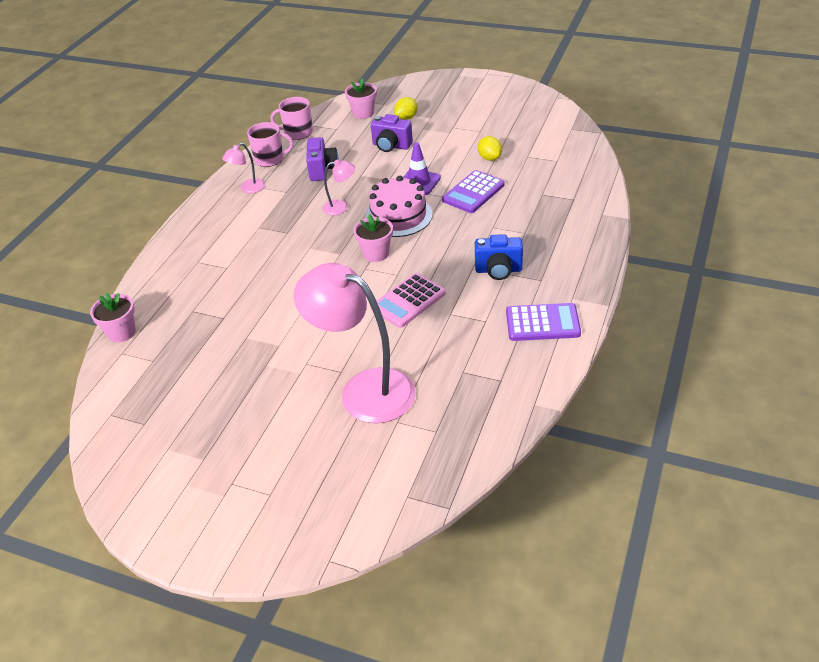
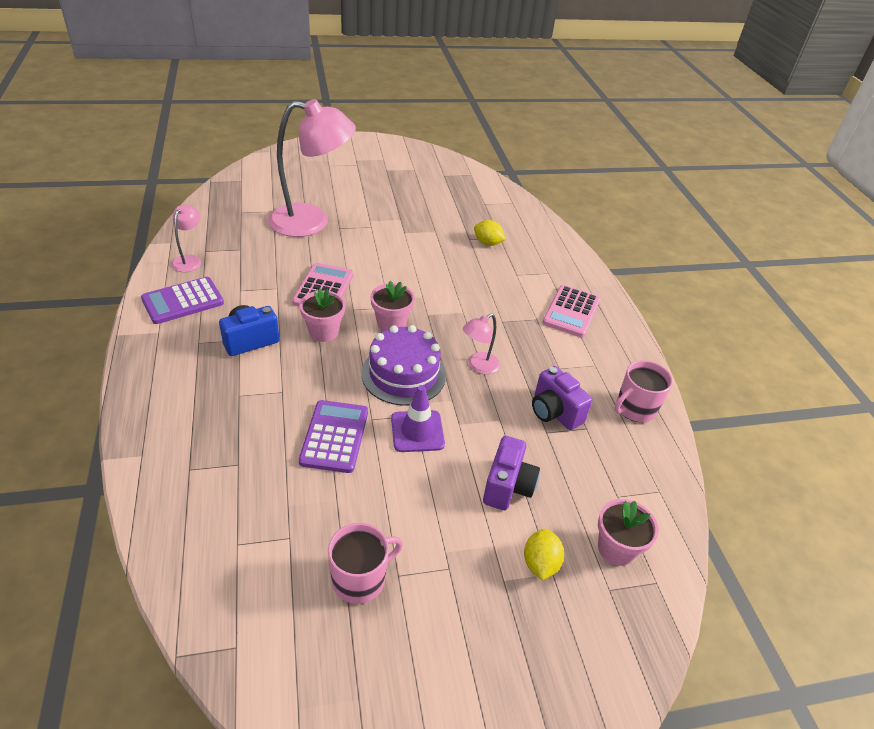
camera: 140 degrees right, 0 degrees up
(121, 332) = (531, 213): pink flower pot -> pink flower pot (323, 332)
(225, 225) = (571, 311): none -> pink calculator
(248, 189) = (604, 358): pink lamp -> pink lamp (189, 260)
(298, 133) = (658, 468): pink mug -> pink mug (360, 579)
(391, 146) = (507, 486): purple camera -> purple camera turned 120 degrees clockwise
(398, 216) = (403, 374): pink cake -> purple cake
(489, 158) = (347, 512): yellow lemon -> yellow lemon (487, 243)

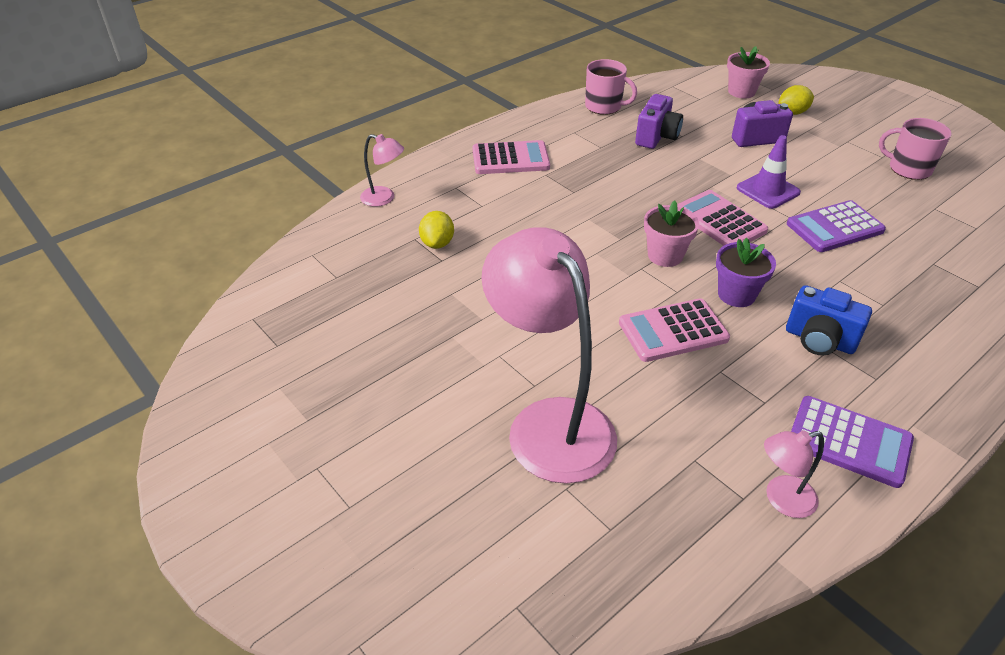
camera: 115 degrees left, 0 degrees up
(323, 332) = (736, 294): pink flower pot -> purple flower pot
(403, 374) = (719, 221): purple cake -> pink calculator
(478, 366) = (654, 185): pink lamp -> pink lamp (384, 198)

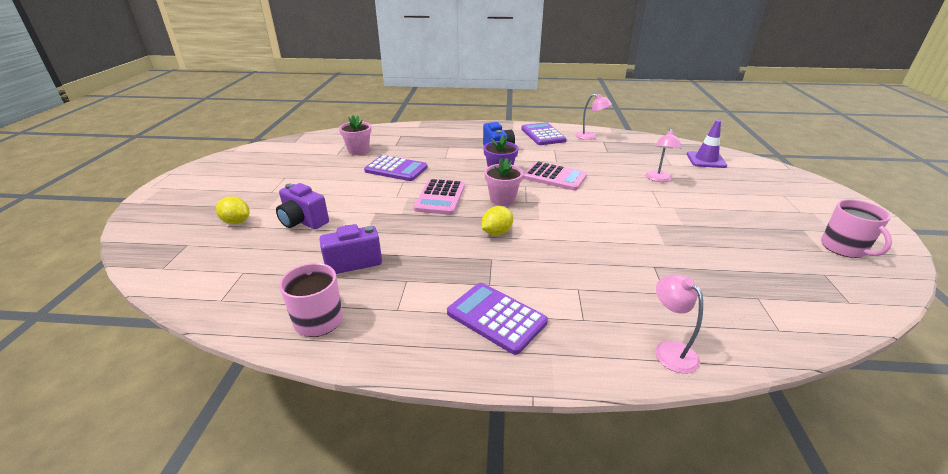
camera: 135 degrees left, 10 degrees down
(437, 243) = (647, 279): yellow lemon -> yellow lemon (496, 232)
(510, 159) = (496, 317): pink calculator -> purple calculator
(549, 422) = (658, 179): pink lamp -> pink lamp, size x0.44
(741, 92) = (206, 257): pink flower pot -> pink flower pot (358, 150)
(768, 190) = (380, 195): purple traffic cone -> purple traffic cone (706, 160)
(908, 169) = (294, 168): pink mug -> pink mug (844, 248)

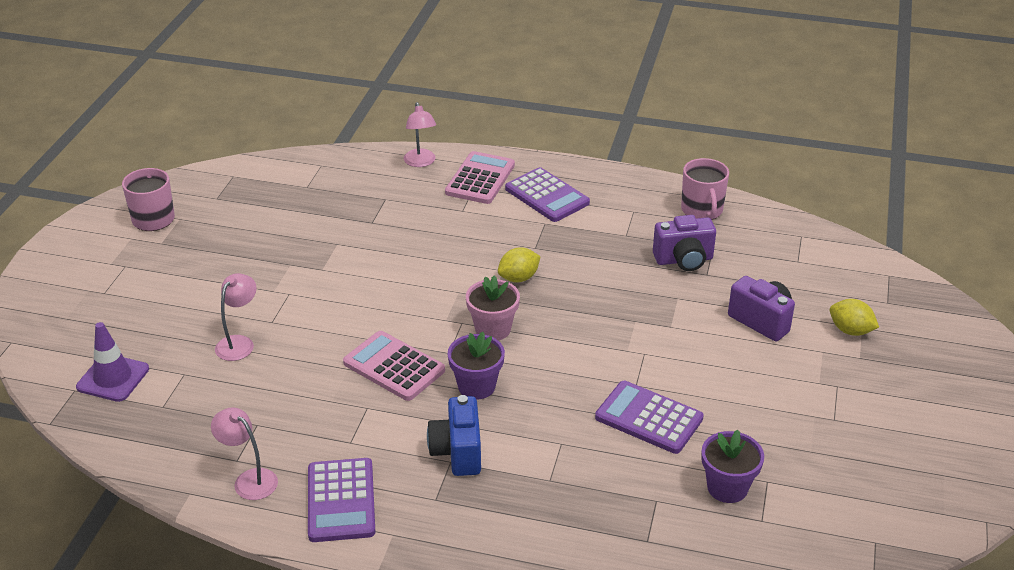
camera: 170 degrees left, 5 degrees up
(358, 150) = (727, 487): pink flower pot -> purple flower pot
(440, 197) = (580, 343): pink calculator -> pink calculator (480, 179)

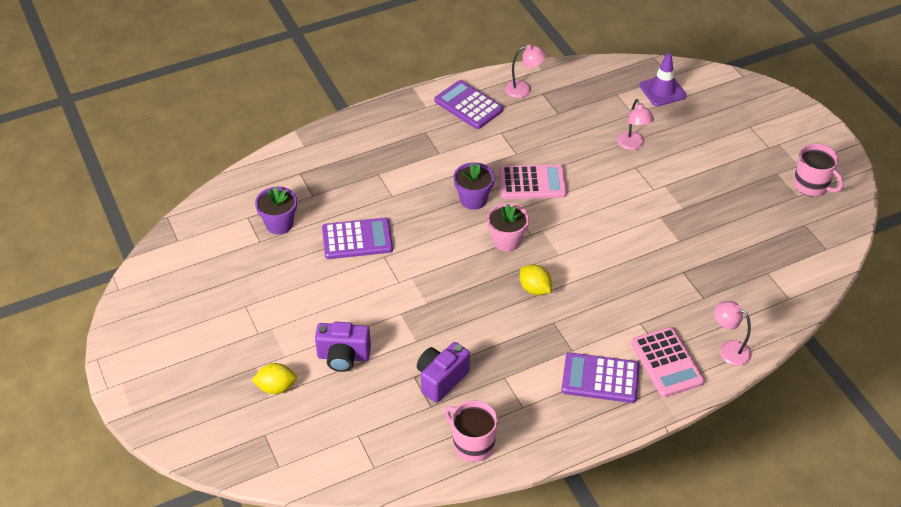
camera: 140 degrees right, 10 degrees up
(457, 452) = (441, 159): blue camera -> none
(518, 278) = (534, 289): yellow lemon -> yellow lemon turned 60 degrees counterclockwise

